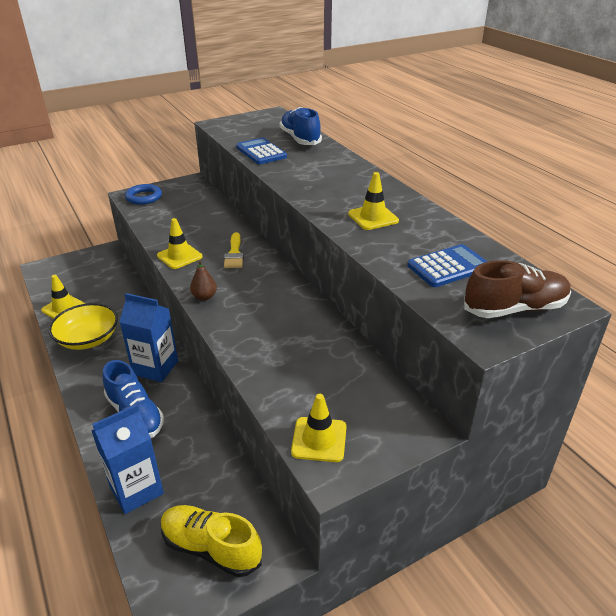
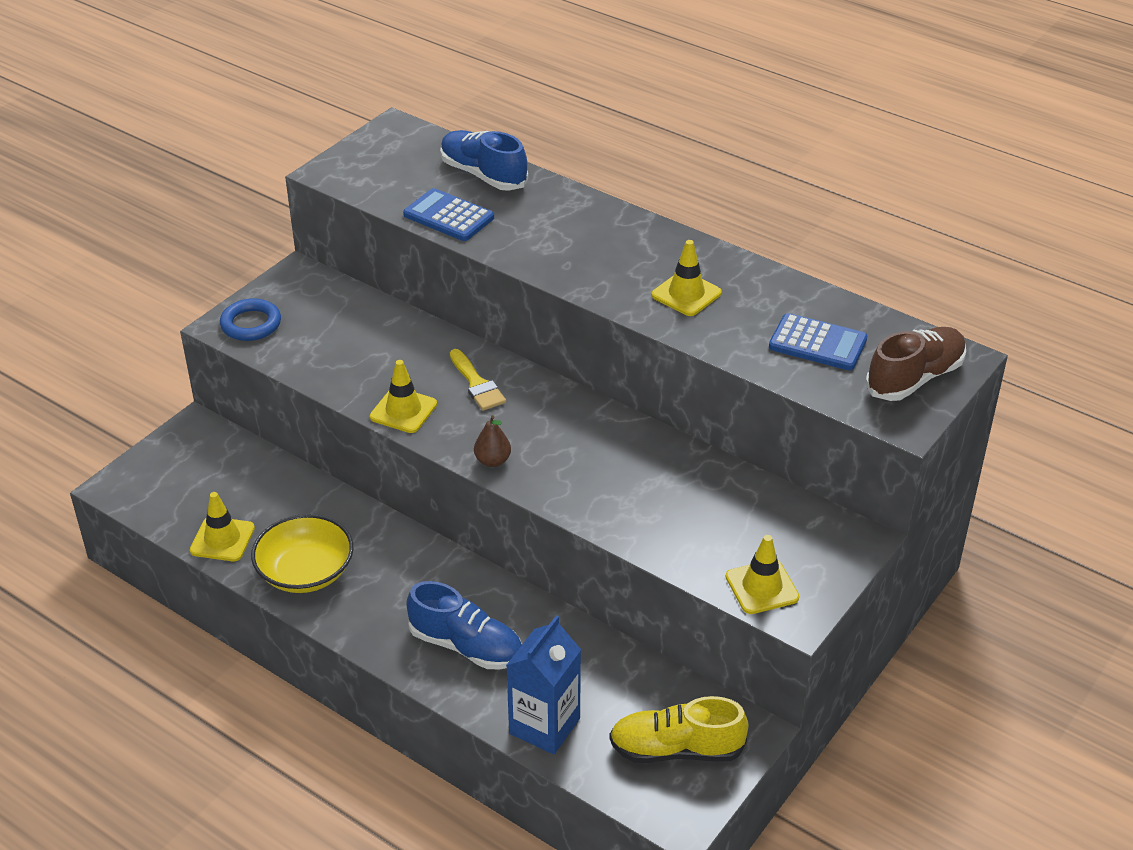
camera: 25 degrees left, 5 degrees up
(155, 368) = (439, 579): blue carton -> none
(448, 267) = (817, 343): blue calculator -> blue calculator turned 75 degrees clockwise

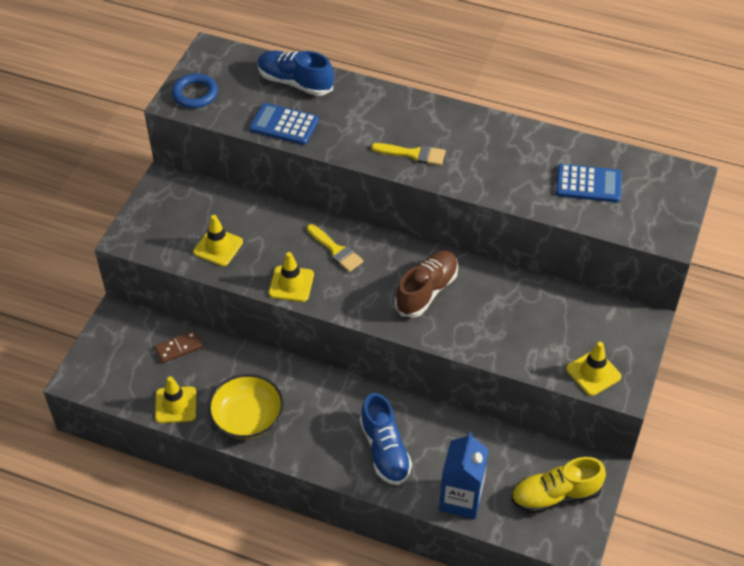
camera: 15 degrees left, 10 degrees up
(251, 324) = (147, 233): blue ring -> blue ring (195, 94)
(254, 477) = (178, 348): none -> brown domino
(466, 646) = (385, 450): blue shoe -> blue shoe turned 60 degrees clockwise
(492, 461) = (372, 312): brown pear -> none
(598, 273) = (413, 154): none -> yellow brush
(686, 294) = (482, 160): yellow traffic cone -> yellow traffic cone (218, 247)
(914, 378) = (663, 200): brown shoe -> brown shoe (426, 291)

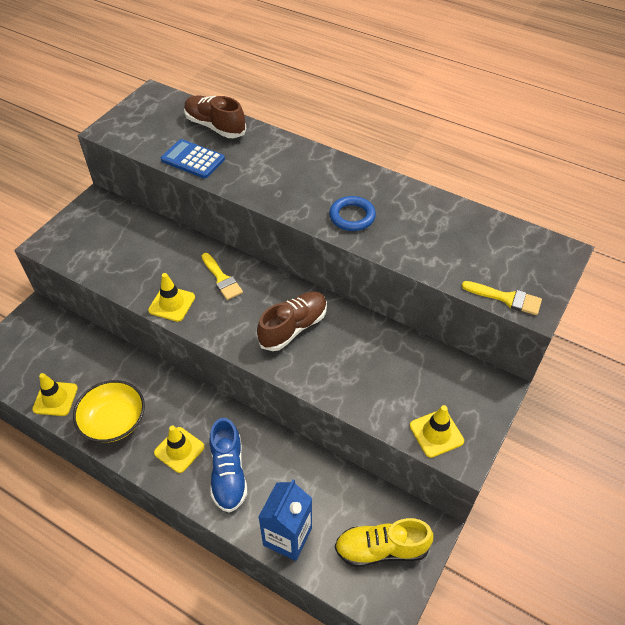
camera: 10 degrees right, 0 degrees up
(178, 348) = (76, 347): brown domino -> none
(195, 94) = (126, 126): blue ring -> blue ring (352, 216)
(218, 247) = (119, 262): yellow traffic cone -> yellow traffic cone (179, 450)
(295, 82) = (215, 126): blue shoe -> brown shoe
(413, 154) = (301, 198): yellow brush -> yellow brush (506, 298)
(588, 184) = (461, 246): blue calculator -> none

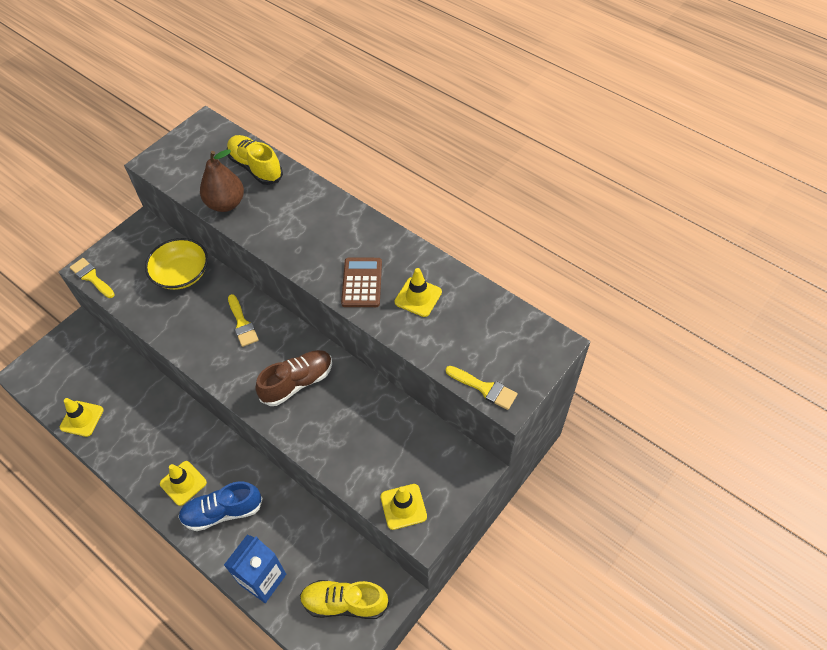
camera: 10 degrees right, 5 degrees up
(52, 251) = (91, 277): none -> yellow brush
(113, 420) = (130, 447): yellow bowl -> yellow bowl (181, 274)
(172, 304) = (190, 345): yellow traffic cone -> yellow traffic cone (418, 297)
(193, 159) = (226, 204): blue calculator -> brown pear
(215, 126) = (255, 167): brown shoe -> yellow shoe
(228, 473) = (222, 512): blue shoe -> blue shoe turned 75 degrees clockwise
(352, 216) = (362, 283): blue ring -> brown calculator

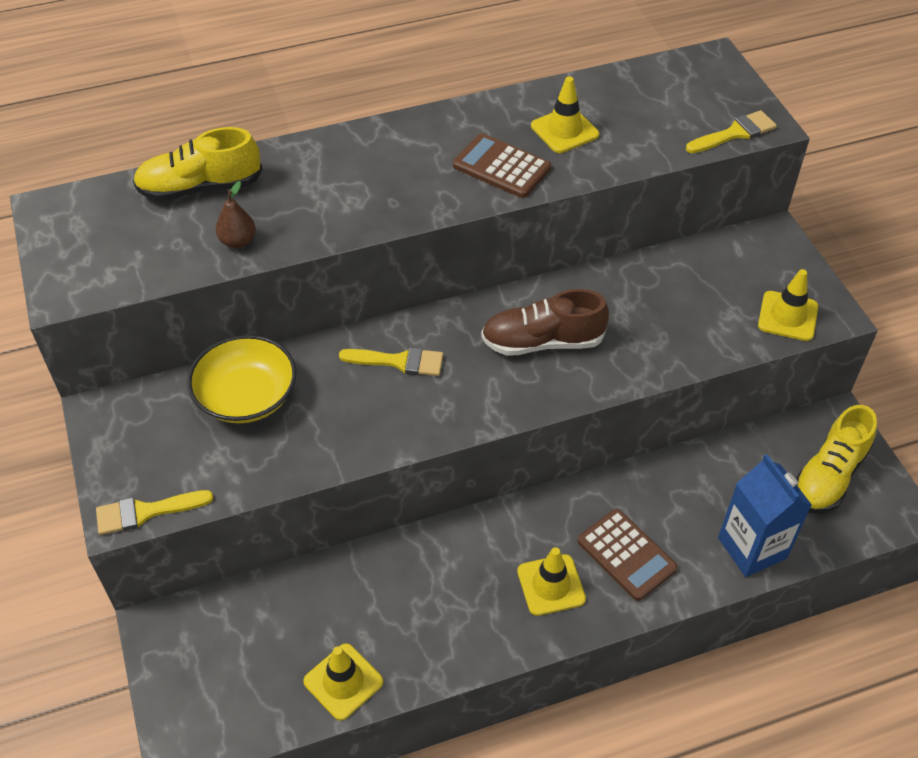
camera: 60 degrees left, 5 degrees down
(222, 512) = (626, 555): blue shoe -> brown calculator
(226, 204) = (238, 241): brown pear -> brown pear, size x0.55
(297, 382) = (542, 342): brown shoe -> brown shoe turned 90 degrees counterclockwise

